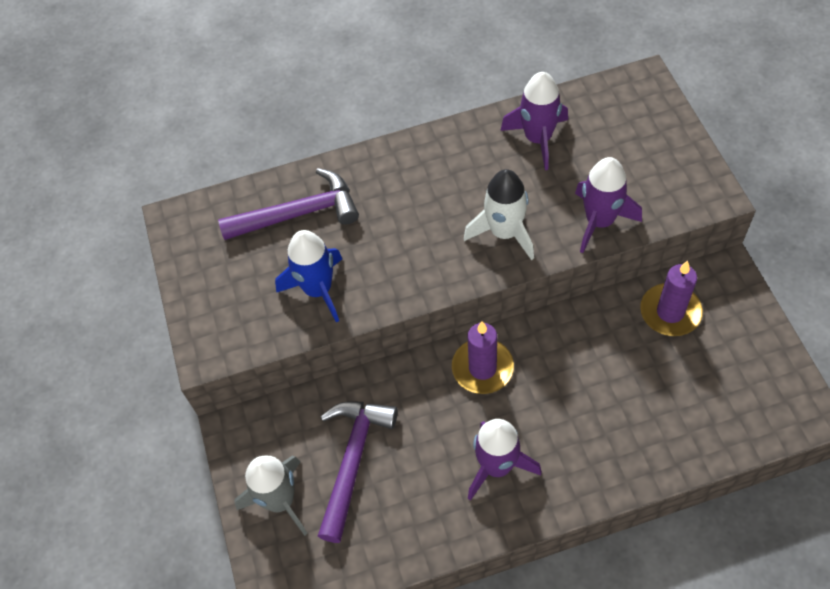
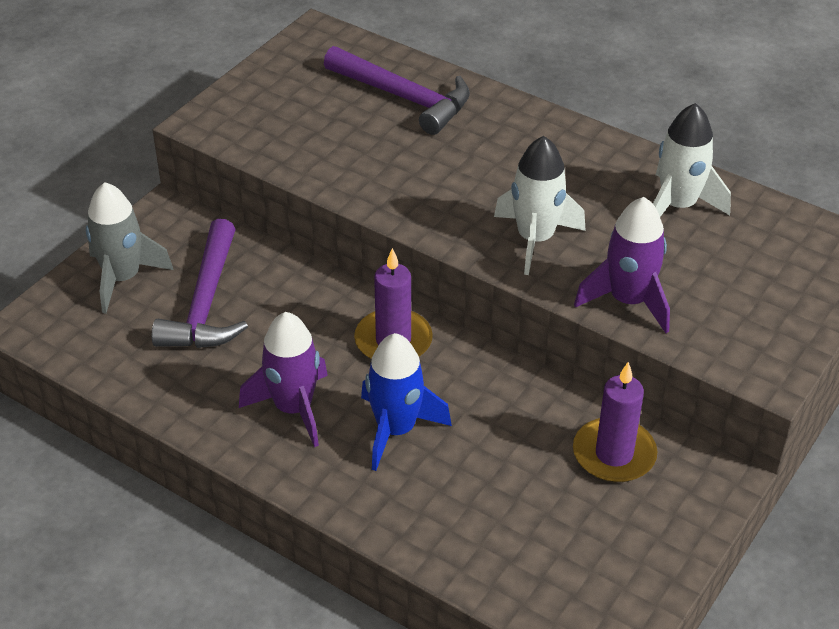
camera: 45 degrees right, 15 degrees down
(318, 290) = (336, 152): blue rocket -> blue rocket (396, 430)
(353, 460) = (206, 303): purple hammer -> purple hammer turned 120 degrees clockwise
(538, 139) = (678, 206): purple rocket -> white rocket

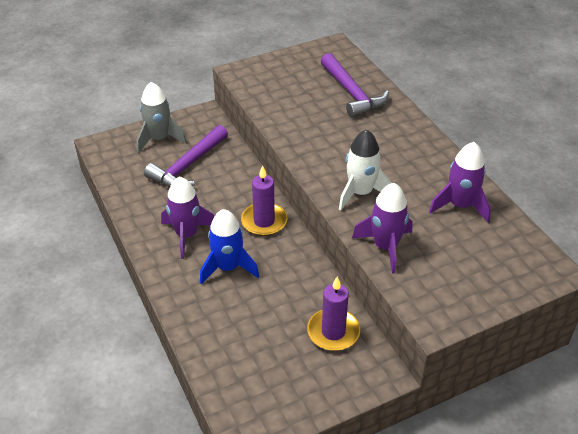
camera: 30 degrees right, 0 degrees up
(678, 206) = (460, 205): white rocket -> purple rocket

